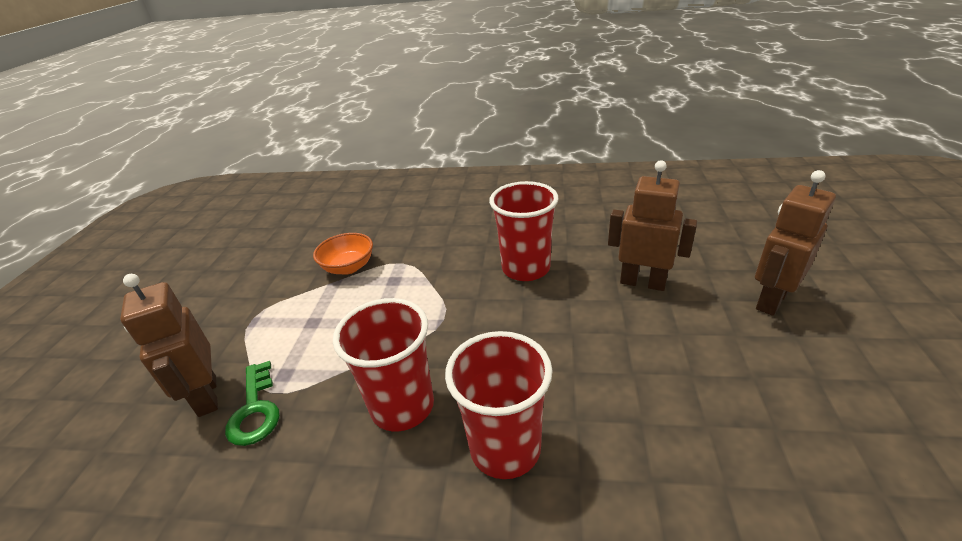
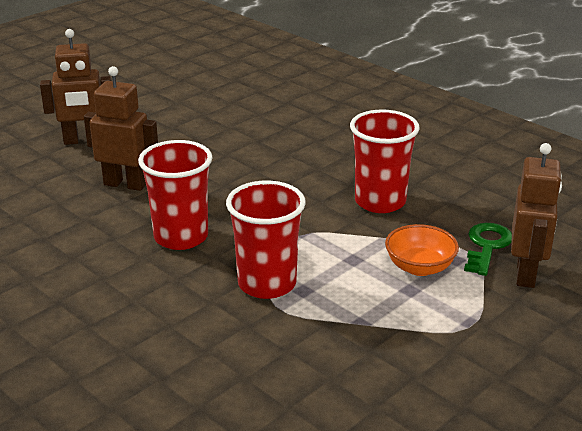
camera: 145 degrees left, 5 degrees down
(348, 267) = (334, 332): orange bowl -> orange bowl (419, 267)
(505, 448) = (339, 161): red cup -> red cup (267, 284)
(642, 282) = (125, 184): brown robot -> brown robot turned 135 degrees clockwise

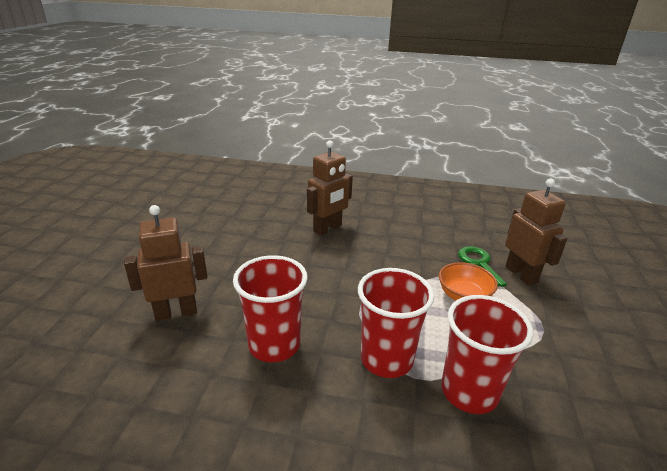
camera: 35 degrees left, 0 degrees up
(83, 140) = (98, 283): brown robot -> brown robot (328, 228)
(380, 202) = (383, 255): red cup -> red cup (469, 392)

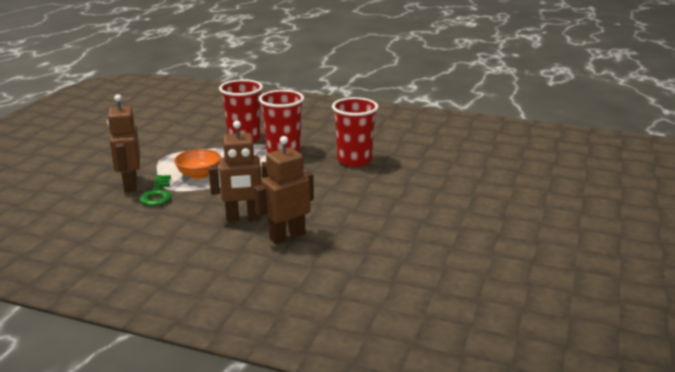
camera: 170 degrees left, 5 degrees down
(176, 312) = (428, 179): brown robot -> brown robot (243, 217)

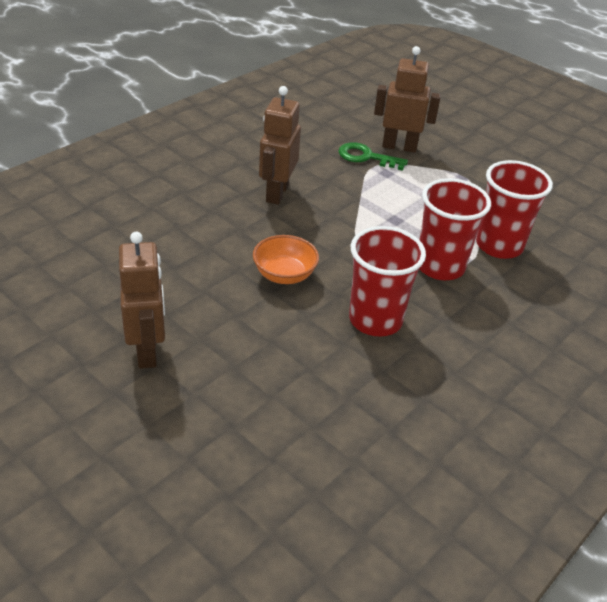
camera: 110 degrees right, 15 degrees up
(199, 175) = (400, 189): orange bowl -> orange bowl (284, 275)
(287, 236) = (217, 208): brown robot -> brown robot (147, 351)

